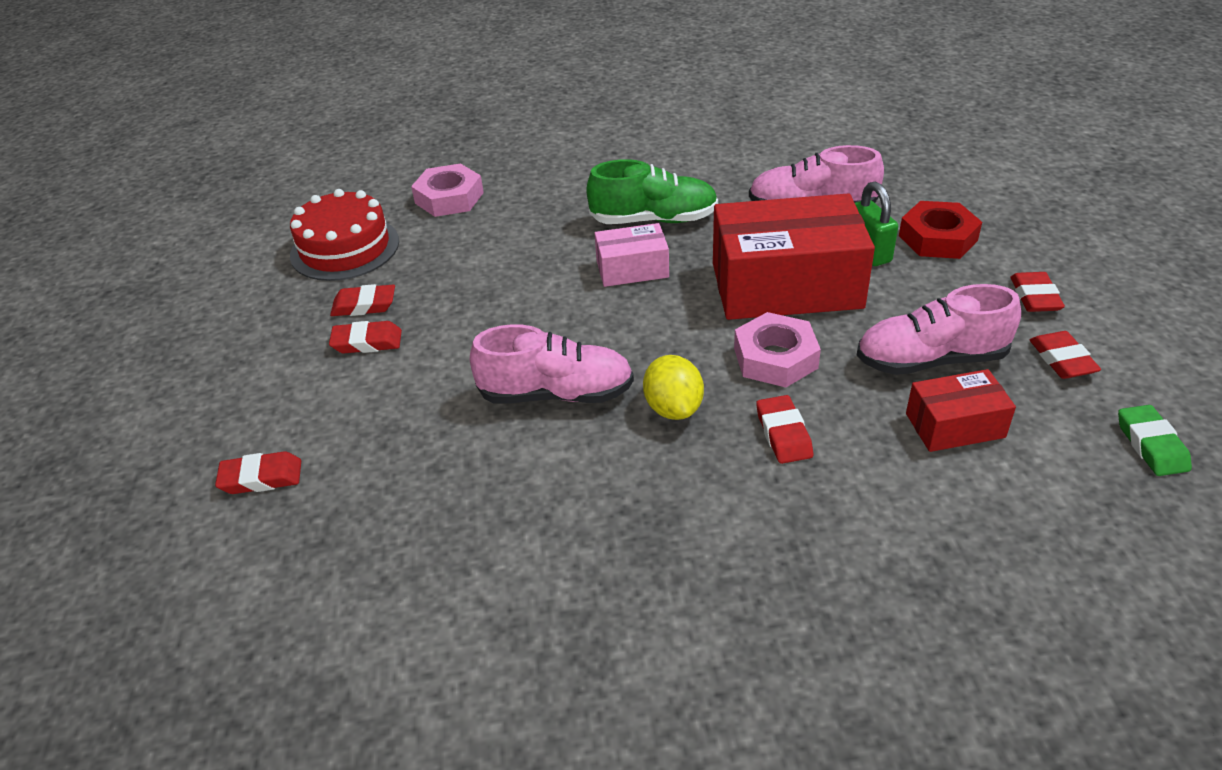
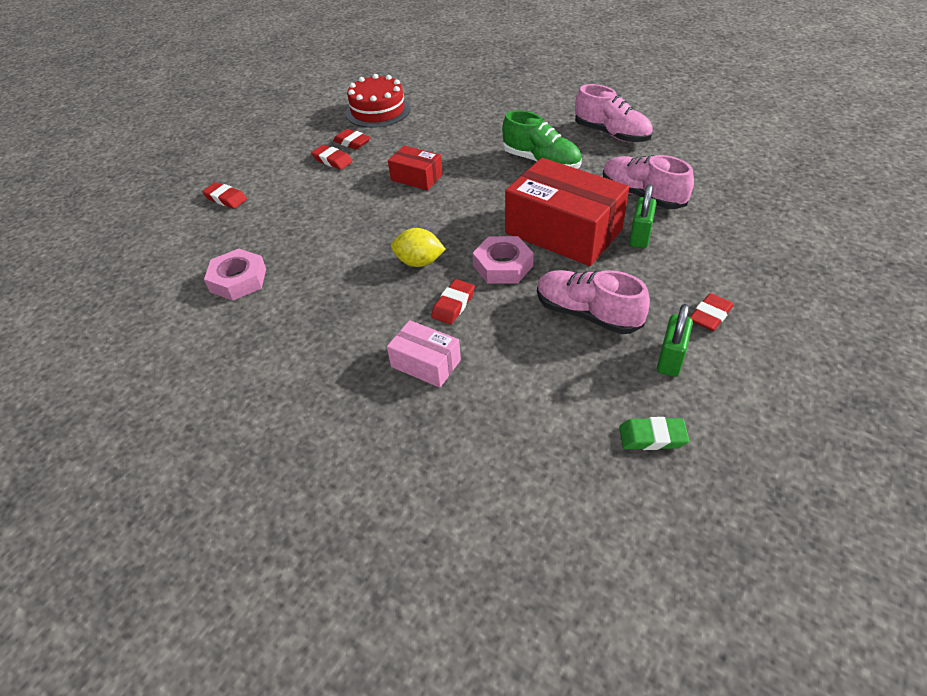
camera: 40 degrees right, 5 degrees up
(449, 198) = (454, 105): pink nut -> pink nut (238, 280)
(556, 394) = (377, 226): pink shoe -> pink shoe (611, 134)
(632, 269) = (494, 183): pink box -> pink box (426, 363)
(673, 408) = (419, 262): yellow lemon -> yellow lemon turned 75 degrees clockwise
(938, 238) = (698, 250): red nut -> none
(955, 425) = (549, 354): red box -> red box (416, 177)
(1062, 360) = (670, 359): red eraser -> green padlock
(1151, 445) = (652, 437): green eraser -> green eraser turned 60 degrees clockwise

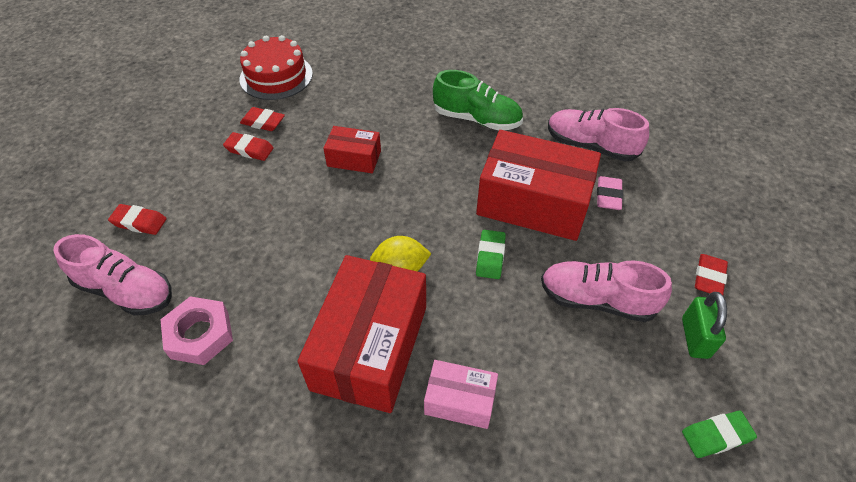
camera: 20 degrees left, 5 degrees up
(368, 312) = (370, 347): none -> red box
(453, 305) = (458, 317): red eraser -> none
(503, 266) = (490, 257): pink nut -> green eraser
(611, 134) = (532, 76): pink shoe -> pink shoe (126, 291)
(640, 237) = (608, 196): green padlock -> pink eraser

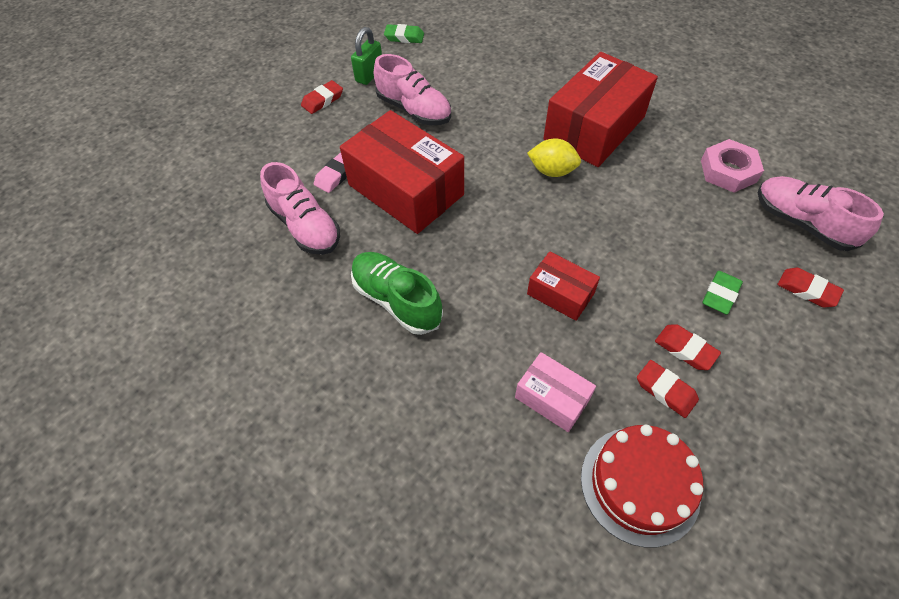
camera: 155 degrees left, 5 degrees up
(460, 400) = (543, 87): pink box -> pink box (552, 398)
(490, 257) = (473, 159): green eraser -> green eraser (720, 295)

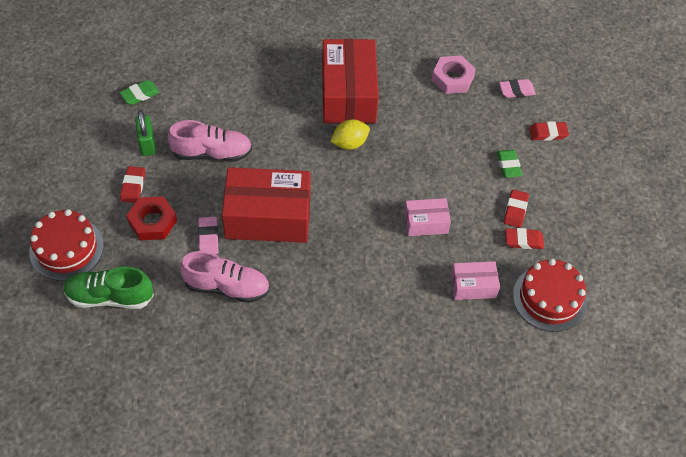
camera: 45 degrees left, 0 degrees up
(222, 116) = (66, 248): none -> red cake
(306, 135) = (152, 222): none -> red nut
(396, 300) = (336, 292): green shoe -> green shoe (110, 297)
(560, 294) = (426, 223): red box -> pink box
(685, 349) = (515, 210): red eraser -> red eraser turned 75 degrees counterclockwise
(802, 223) = (516, 90): pink shoe -> pink eraser

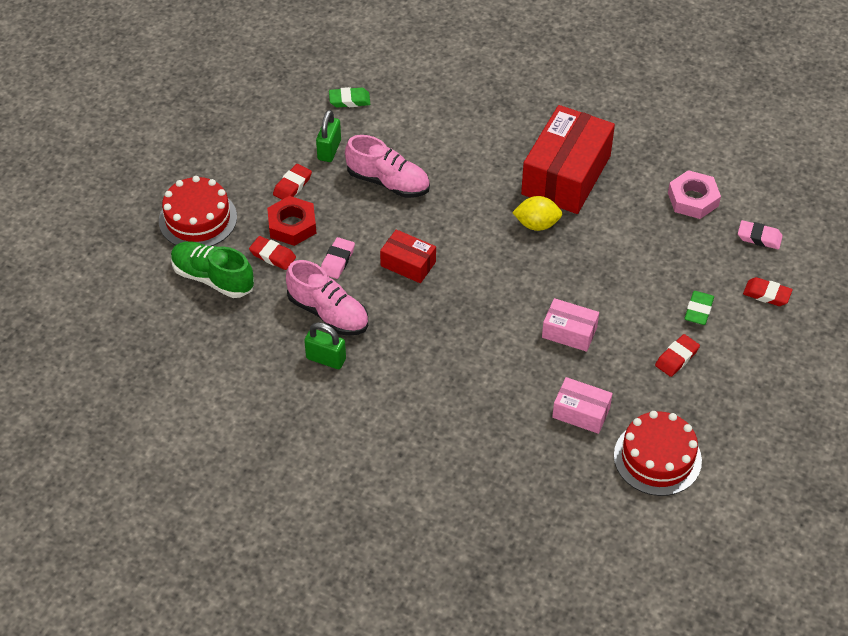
camera: 30 degrees right, 5 degrees down
(247, 328) = (326, 359): none -> green padlock
(268, 217) = (408, 264): red box -> red box, size x0.50
(523, 240) = (666, 391): red eraser -> red eraser (272, 255)

